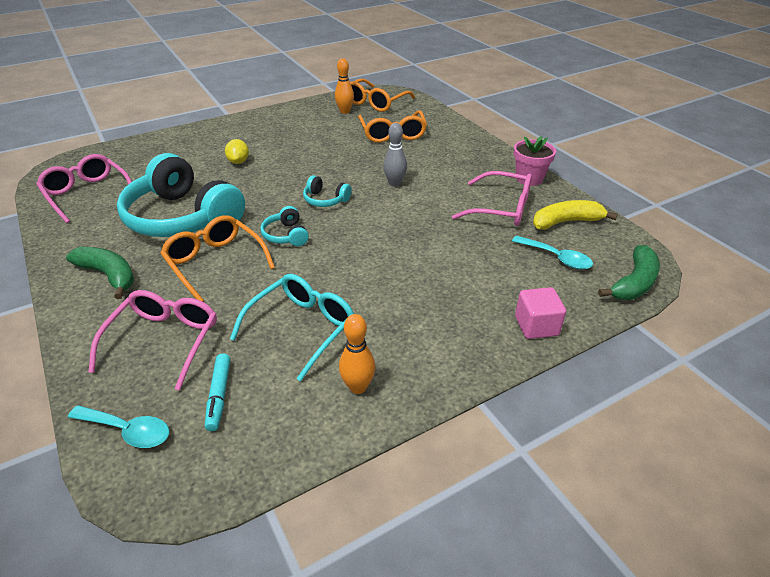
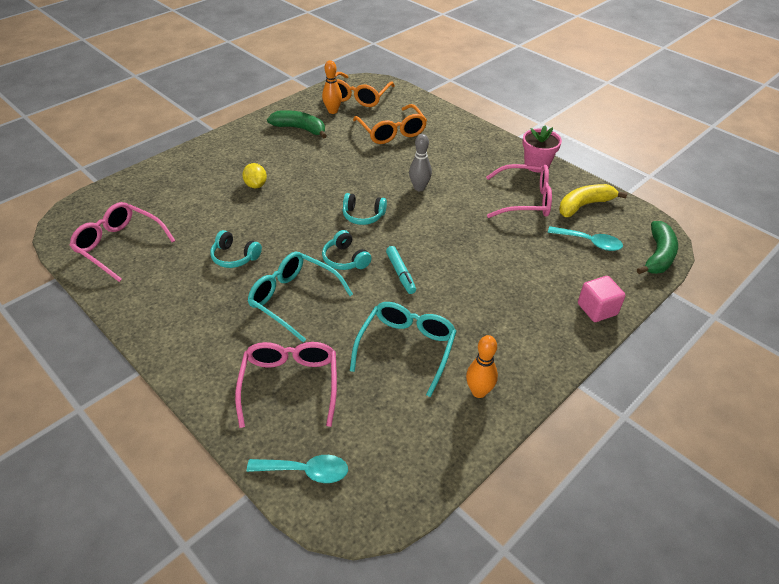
camera: 15 degrees left, 5 degrees up
(109, 275) = (198, 330): green banana -> green banana (300, 129)
(182, 218) = (235, 257): turquoise headphones -> turquoise headphones, size x0.42
(215, 263) = (293, 299): orange glasses -> turquoise glasses
(219, 395) = (367, 423): turquoise marker -> turquoise marker (400, 273)

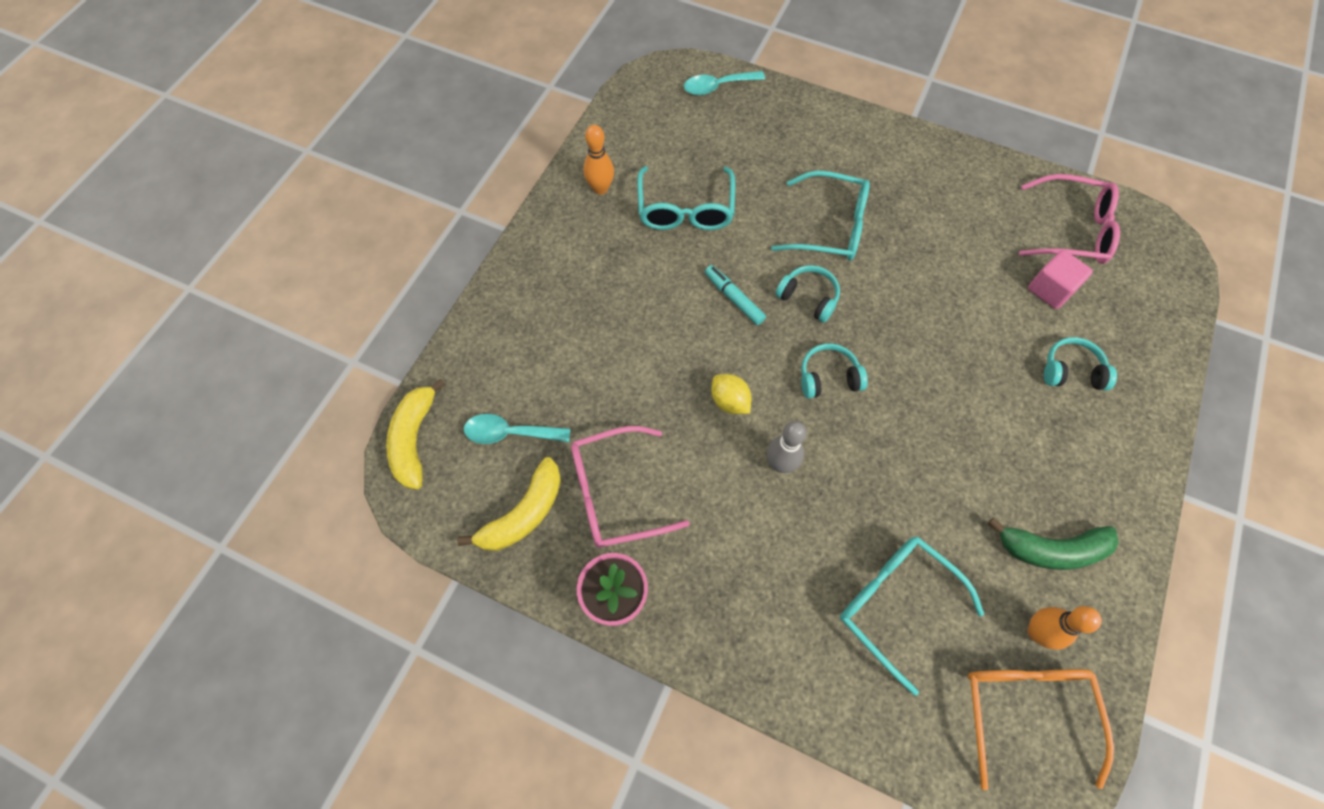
camera: 160 degrees right, 20 degrees up
(235, 257) = (934, 258): turquoise headphones -> turquoise headphones (1071, 371)
(256, 185) = (1008, 385): yellow lemon -> yellow lemon (729, 401)
(290, 384) = (773, 144): pink glasses -> none
(392, 132) = (895, 604): orange glasses -> turquoise glasses
(597, 309) = (493, 322): pink cube -> pink cube (1050, 290)
(658, 256) = (414, 439): green banana -> yellow banana

